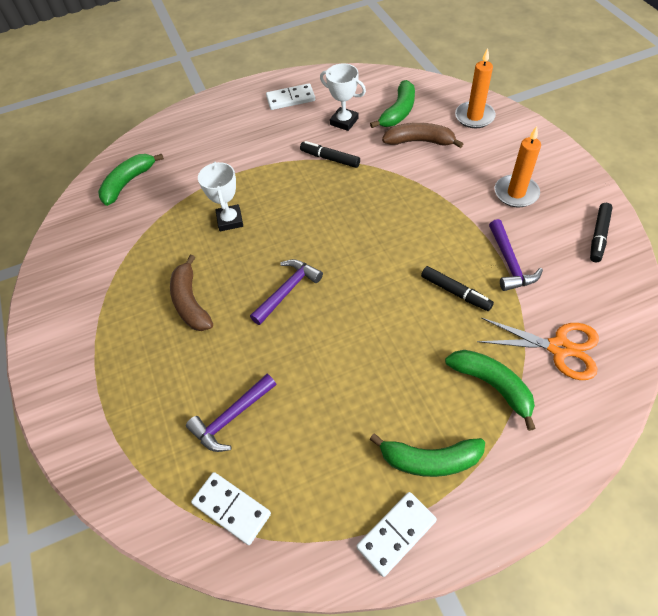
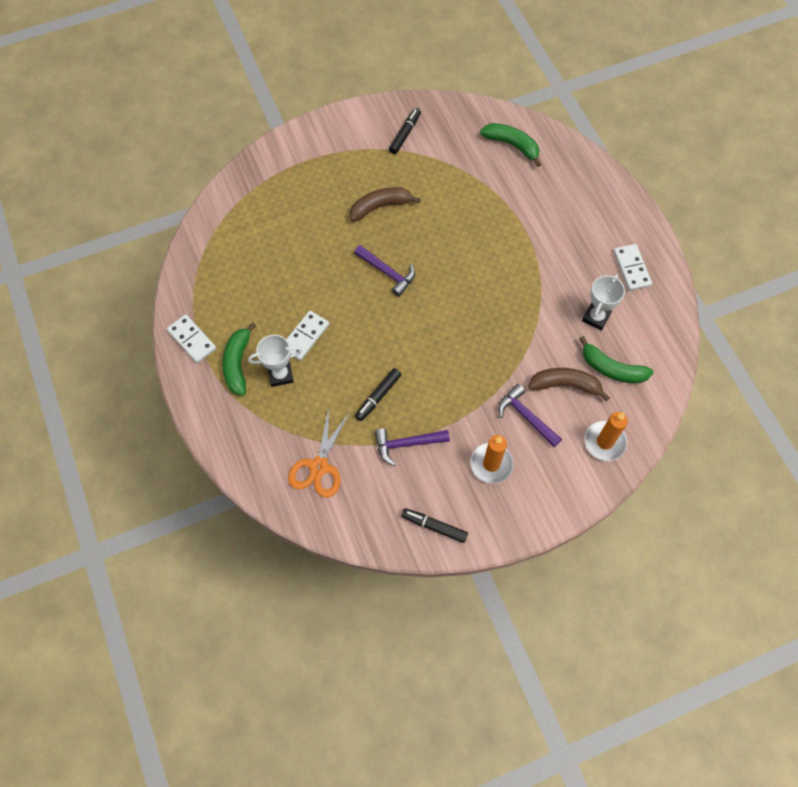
camera: 85 degrees right, 10 degrees up
(230, 220) = (465, 227): white trophy -> white trophy (280, 375)
(231, 417) = (281, 241): purple hammer -> purple hammer (526, 416)
(231, 509) = (218, 246): white domino -> white domino (305, 336)
(330, 158) = (541, 304): black marker -> black marker (405, 134)
(419, 141) = (565, 385): brown banana -> brown banana turned 90 degrees counterclockwise
(492, 385) = (290, 412): green banana -> none

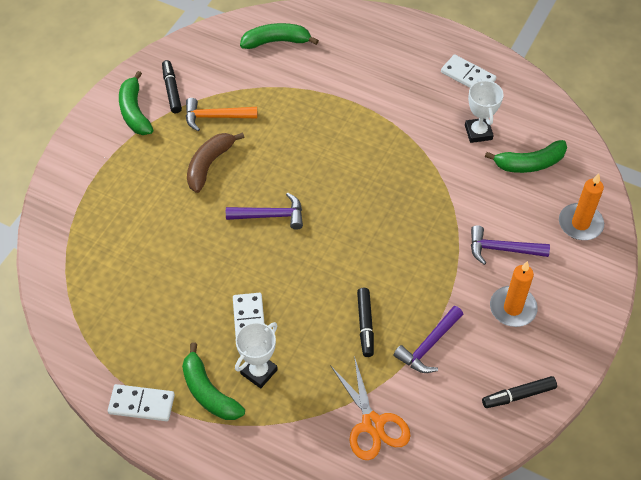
camera: 40 degrees left, 10 degrees down
(366, 133) = (134, 111): none -> green banana
(416, 174) = (215, 117): none -> orange hammer
(565, 385) = (507, 202): brown banana -> none

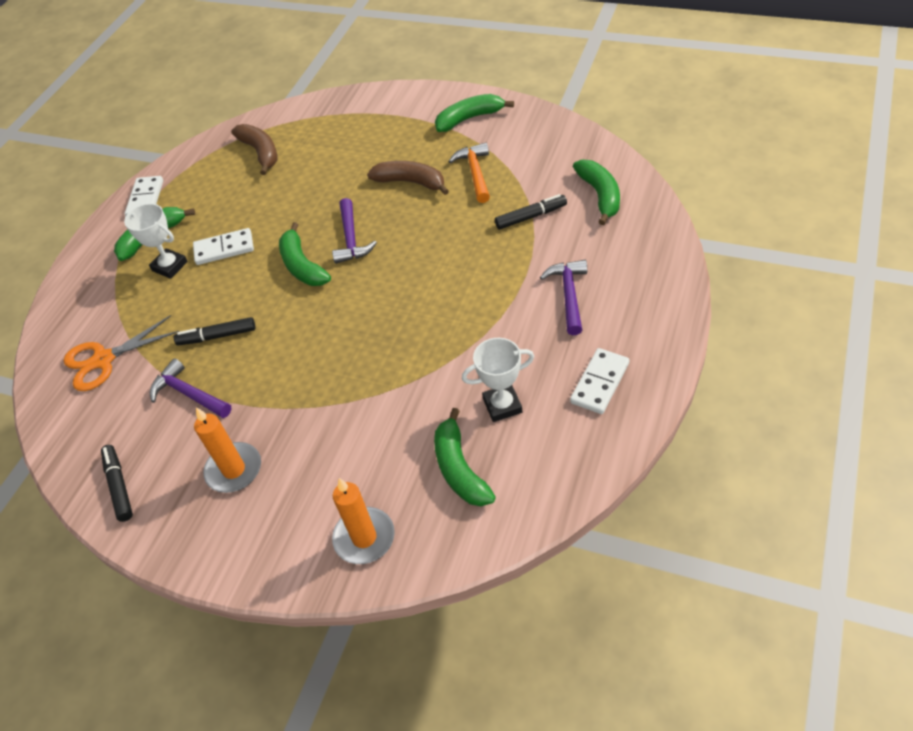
camera: 90 degrees right, 5 degrees down
(108, 290) = (260, 152): none -> brown banana
(172, 90) = (504, 135): black marker -> black marker (531, 217)
(294, 255) = (302, 266): none -> green banana
(502, 249) = (318, 450): purple hammer -> purple hammer (569, 295)

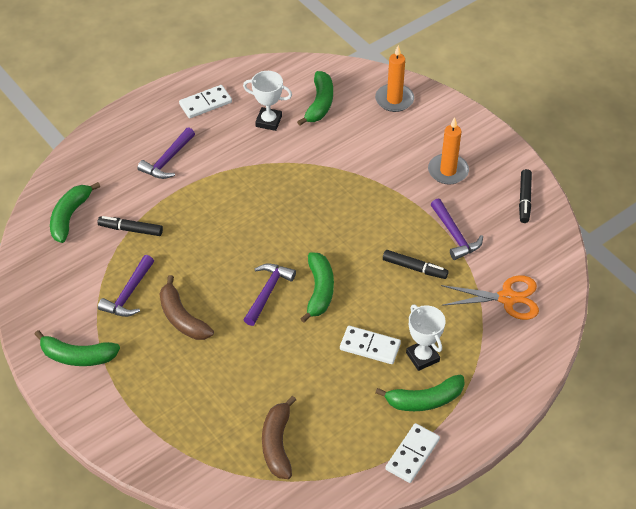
camera: 155 degrees left, 0 degrees up
(475, 173) = (128, 294): orange hammer -> purple hammer

